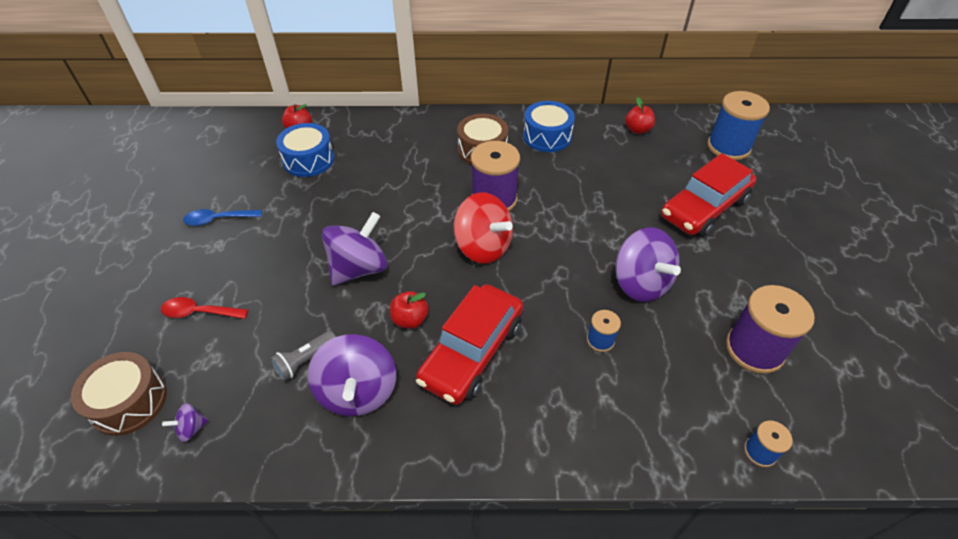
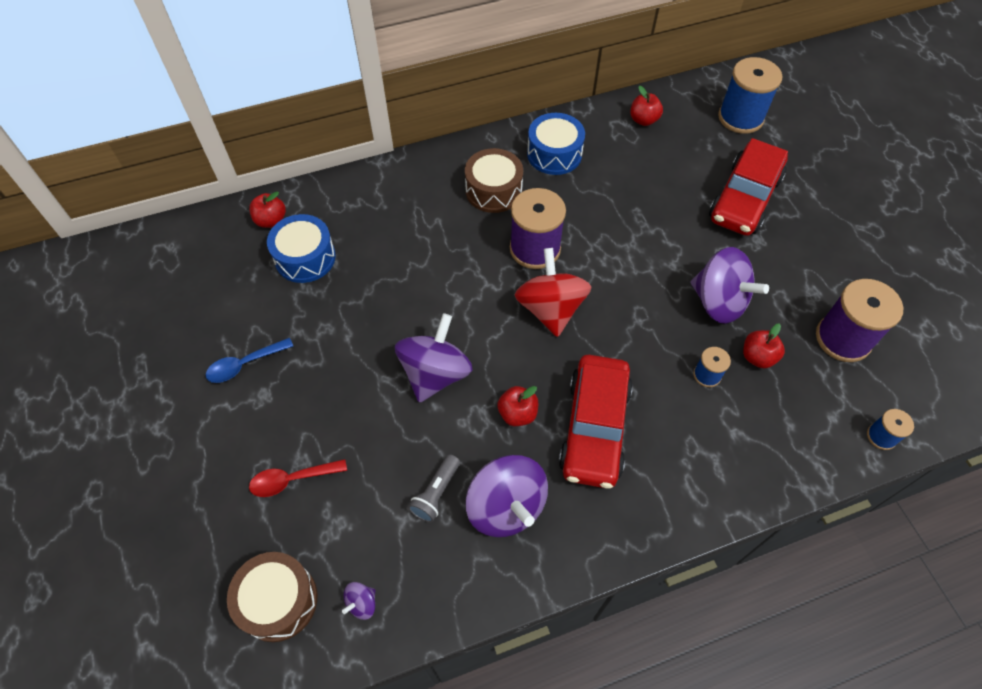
camera: 20 degrees left, 10 degrees up
(483, 247) = (550, 309): red spinning top -> red spinning top turned 120 degrees counterclockwise
(658, 339) = (757, 357): none -> red apple

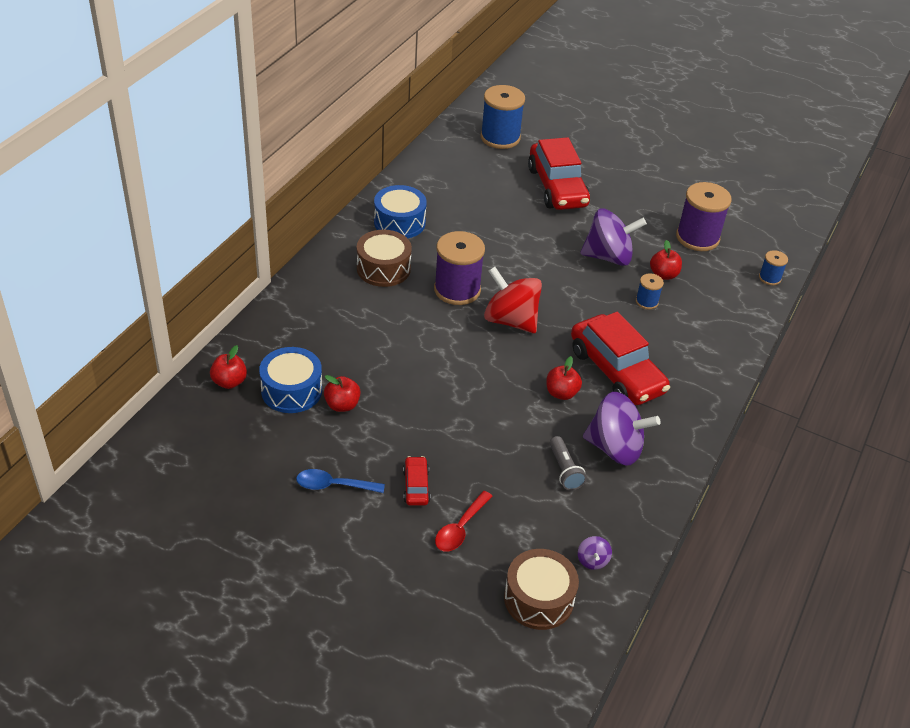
camera: 45 degrees left, 15 degrees down
(244, 364) = (333, 485): blue spoon -> blue spoon turned 75 degrees clockwise
(301, 413) = (416, 486): none -> red car
(435, 373) = (480, 404): purple spinning top -> none
(643, 120) = (437, 170): red apple -> red apple (342, 405)

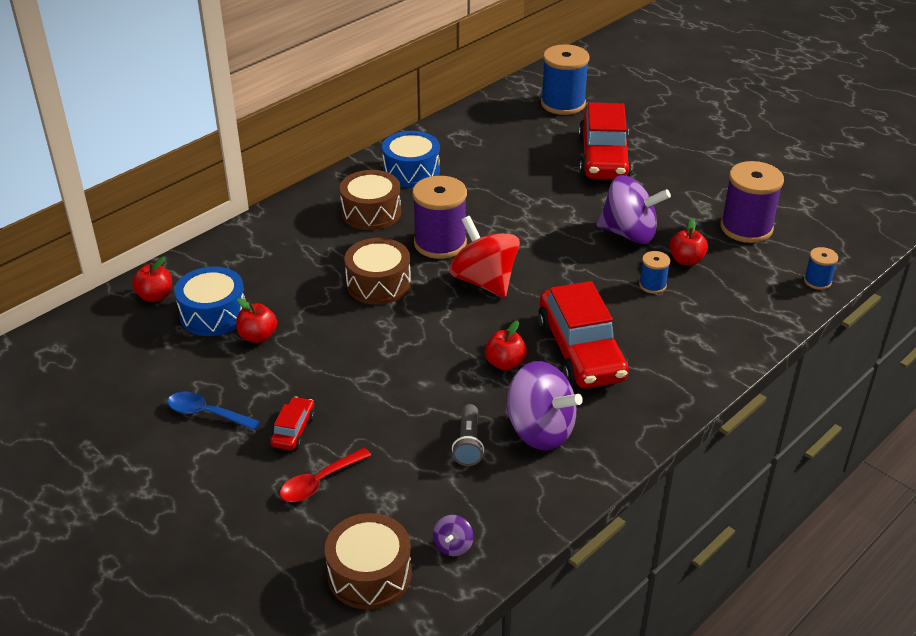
camera: 20 degrees right, 5 degrees down
(422, 337) = (378, 284): none -> brown drum

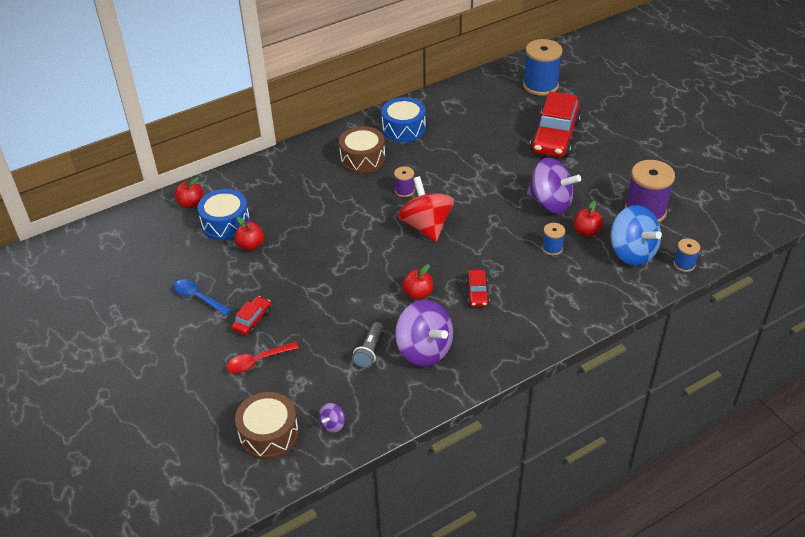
camera: 15 degrees right, 5 degrees up
(378, 284) = (348, 217): brown drum -> none
(440, 243) = (404, 191): purple spool -> purple spool, size x0.49
(580, 351) = (477, 293): red car -> red car, size x0.45
(750, 277) = (632, 253): none -> blue spinning top

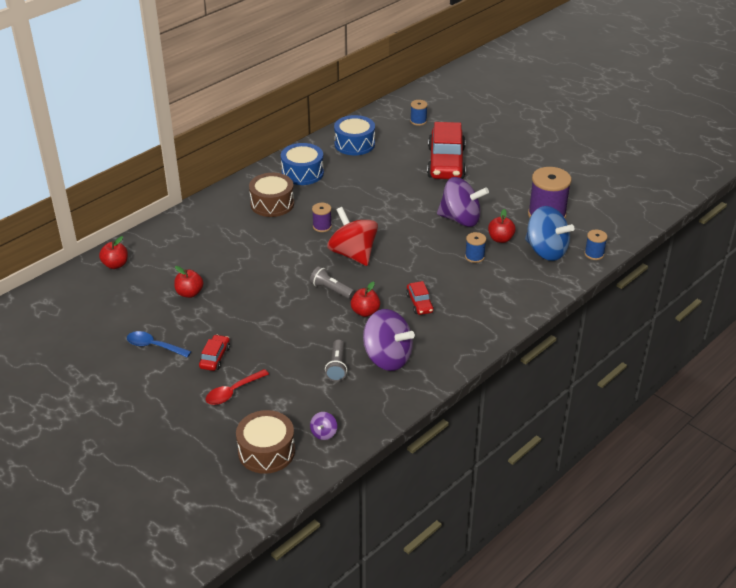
camera: 15 degrees left, 5 degrees down
(226, 223) = (157, 277): blue drum -> blue drum (354, 144)
(391, 263) = (331, 290): none -> grey flashlight
(540, 85) = (418, 121): blue spool -> blue spool, size x0.49

